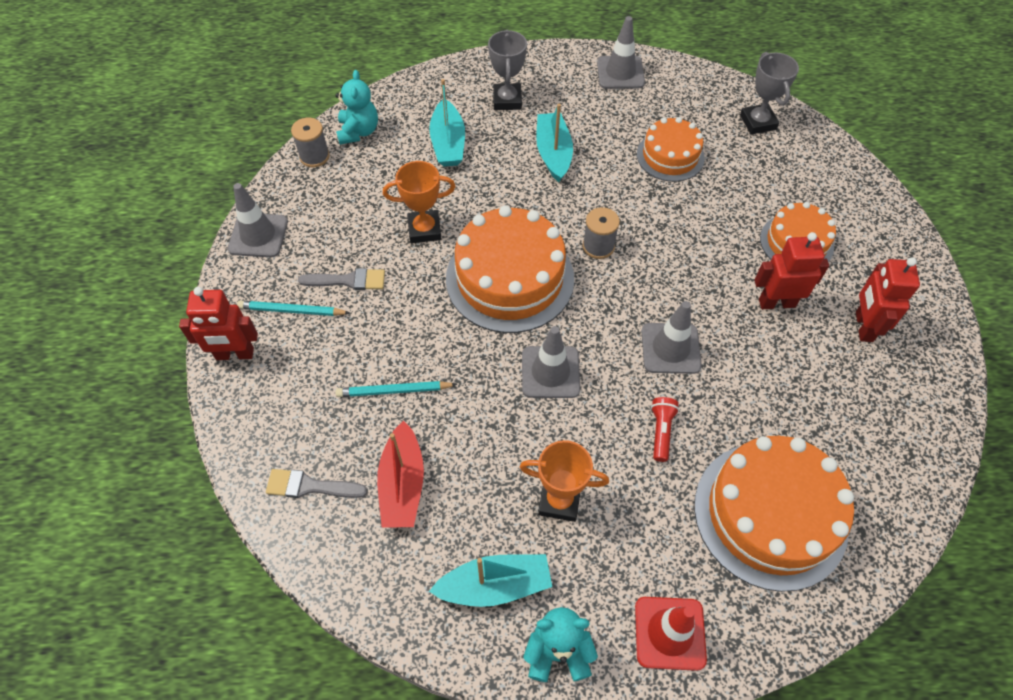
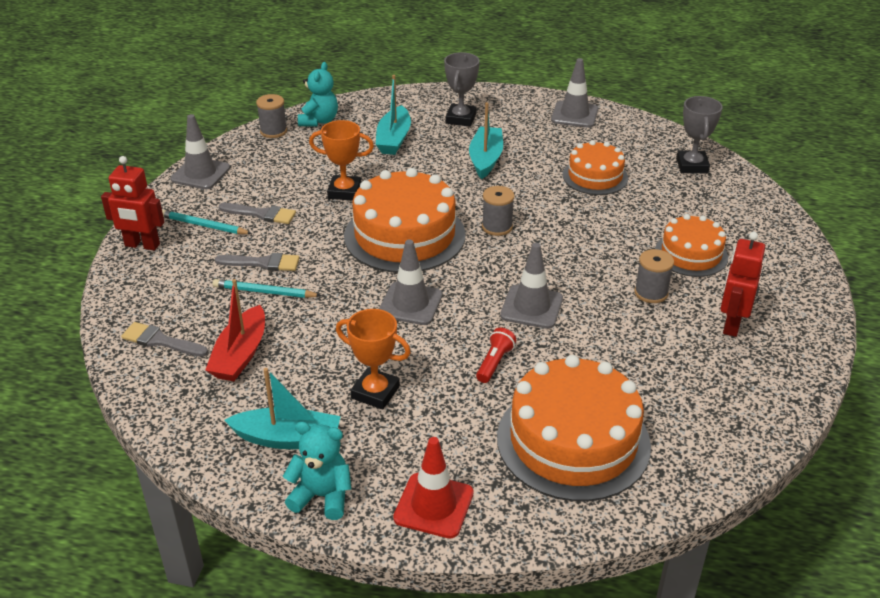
camera: 15 degrees right, 20 degrees down
(376, 350) = (263, 263): none -> grey brush
(776, 303) = (651, 293): red robot -> grey spool

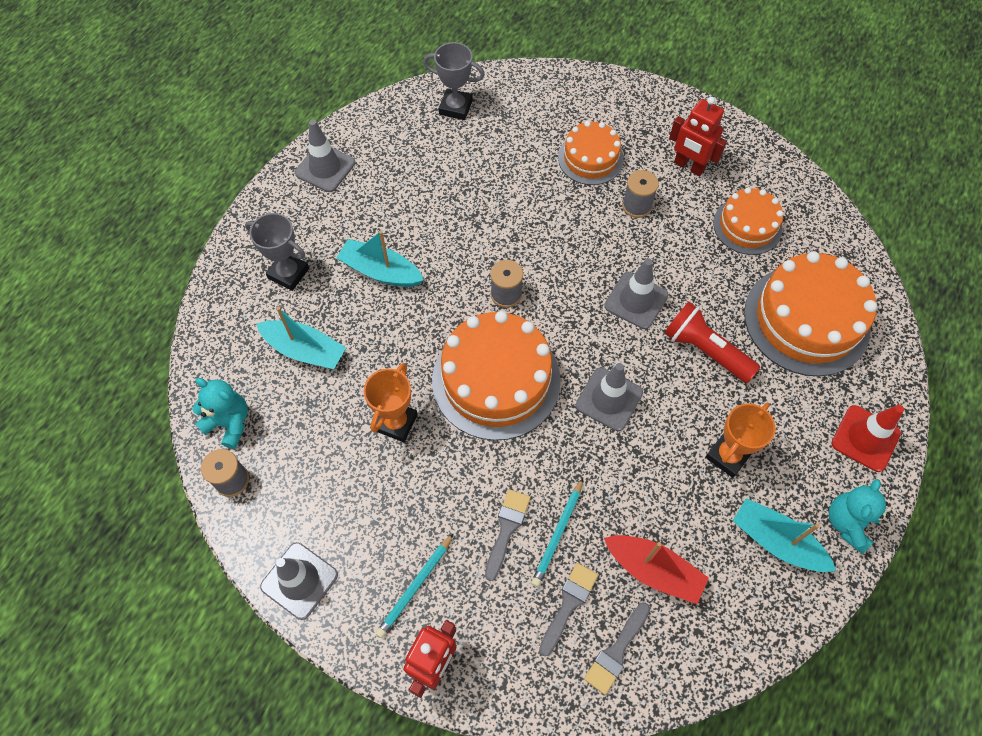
camera: 75 degrees left, 25 degrees up
(261, 214) = (412, 518): grey brush -> grey brush (568, 604)
(288, 438) = (776, 541): turquoise boat -> turquoise boat turned 75 degrees counterclockwise
(494, 363) = (705, 350): red flashlight -> red flashlight, size x1.74
(595, 176) = (447, 188): orange cake -> orange cake (747, 226)

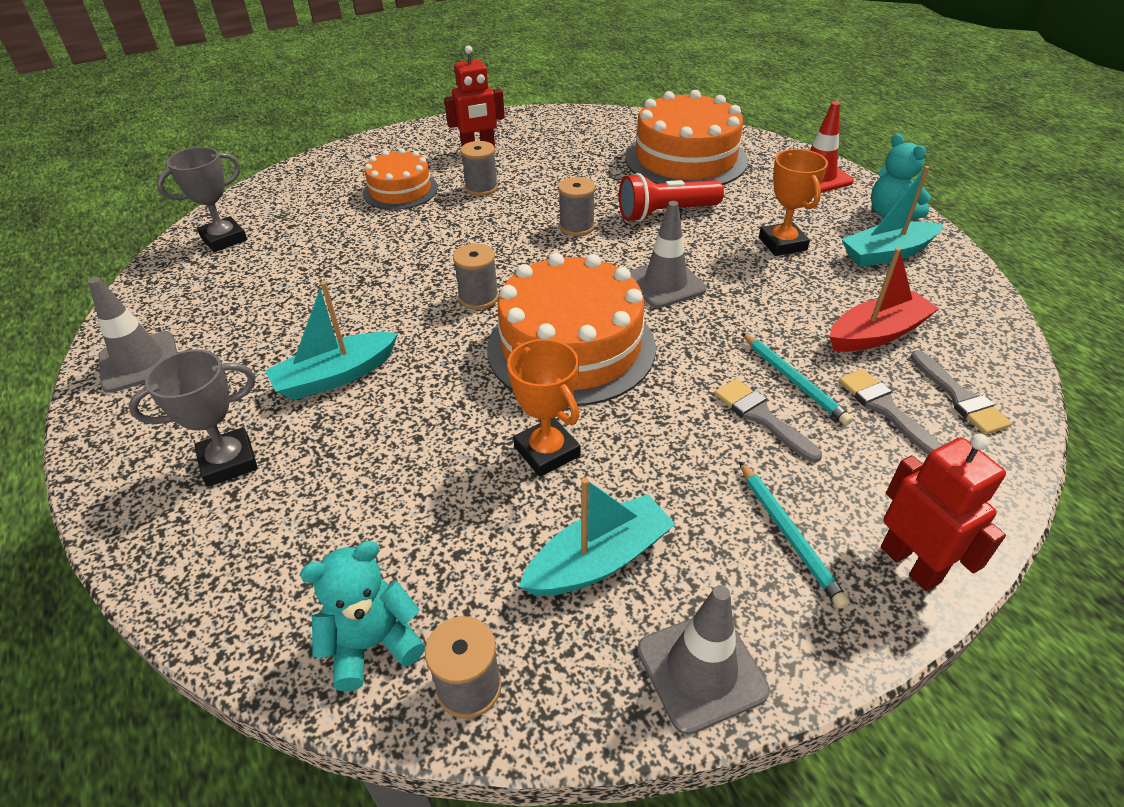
camera: 55 degrees left, 20 degrees down
(305, 350) = (356, 496): turquoise boat -> turquoise boat (599, 560)
(636, 300) = (576, 227): grey traffic cone -> grey spool
(747, 226) = (569, 149): orange cake -> none

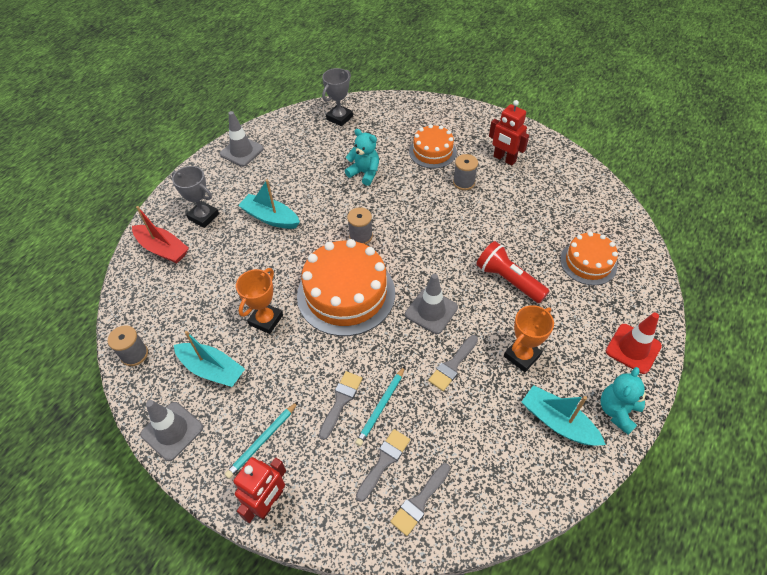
camera: 60 degrees right, 10 degrees up
(224, 239) = (339, 118): grey trophy -> grey trophy turned 75 degrees counterclockwise
(372, 643) = (141, 314): turquoise teddy bear -> turquoise teddy bear (364, 173)
(576, 227) = (458, 244): grey spool -> none
(685, 159) = (588, 262): orange cake -> orange cake, size x0.58
(763, 297) = (452, 365): none -> grey brush
(876, 334) = (456, 439): red boat -> red boat (163, 249)

